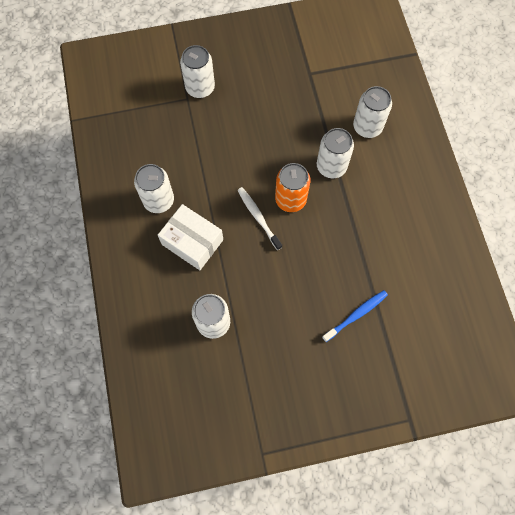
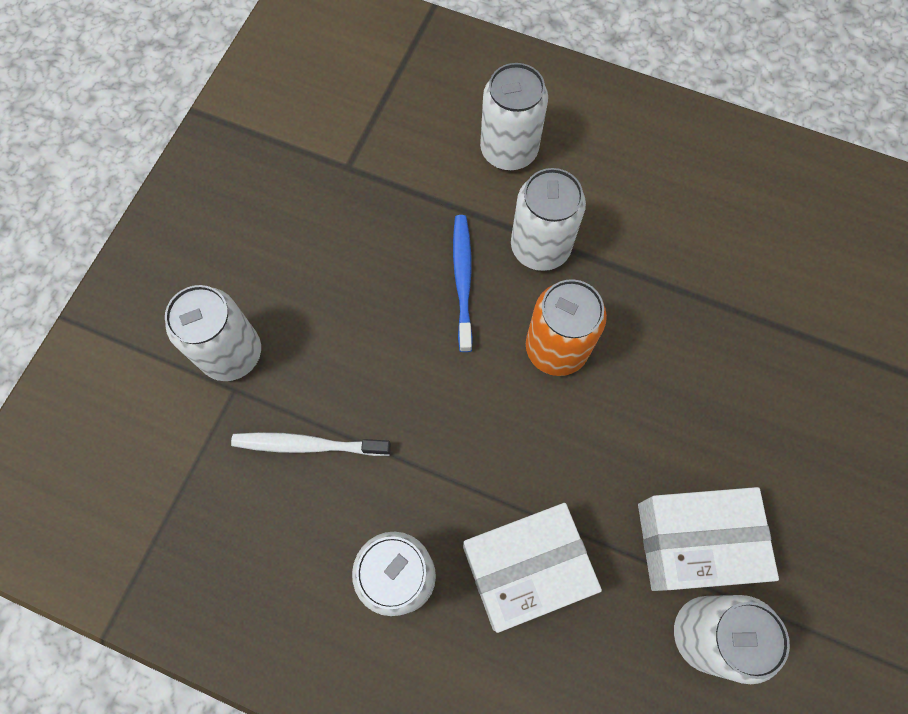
camera: 55 degrees left, 0 degrees up
(247, 298) = (695, 542): none -> white box
(258, 217) = (555, 422): white toothbrush -> white toothbrush (308, 445)
(356, 315) = (826, 386): blue toothbrush -> blue toothbrush (462, 280)

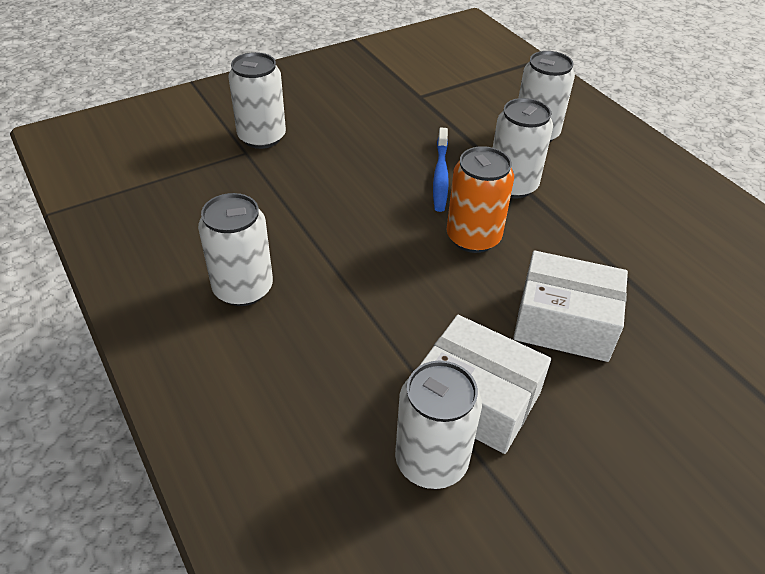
camera: 35 degrees right, 25 degrees down
(308, 445) = (259, 197): white toothbrush -> none
(462, 280) = (440, 175): blue toothbrush -> blue toothbrush turned 150 degrees clockwise
(526, 568) = (331, 335): white box -> white box (564, 323)

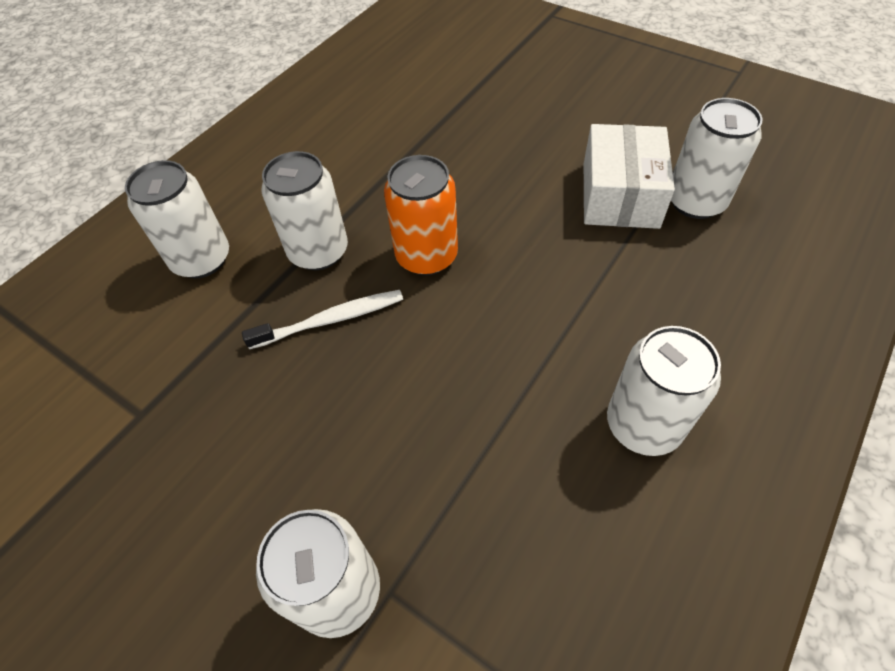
camera: 110 degrees left, 10 degrees up
(440, 175) = (330, 320): blue toothbrush -> white toothbrush
(564, 323) = (498, 168): white box -> none

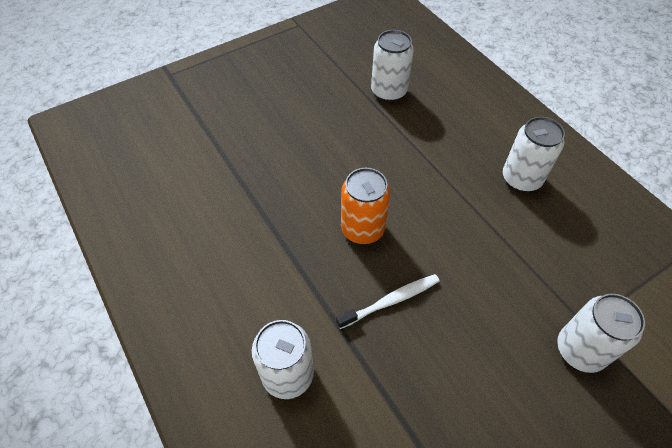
camera: 70 degrees left, 0 degrees up
(318, 251) = (324, 290): white can -> none
(330, 320) = (390, 301): white toothbrush -> white toothbrush turned 60 degrees clockwise
(620, 195) = (365, 118): white box -> none

